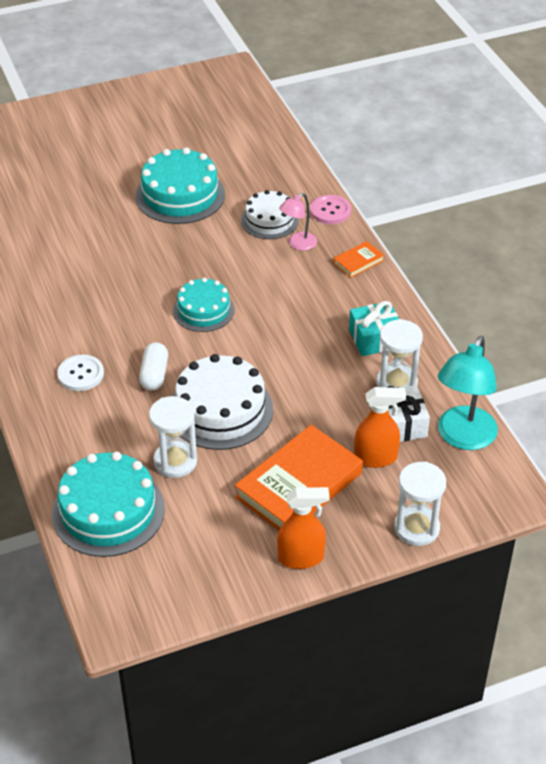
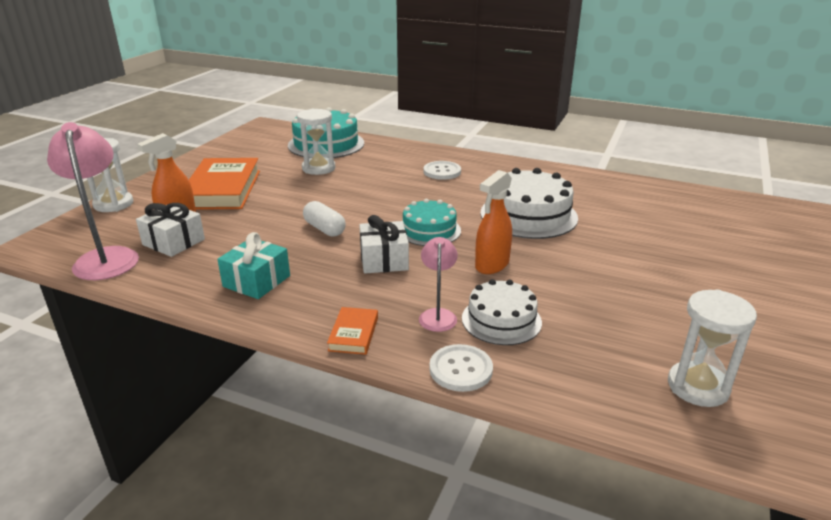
camera: 135 degrees right, 15 degrees down
(154, 374) = (398, 189): white capsule -> white capsule (324, 229)
(180, 195) = (616, 292): turquoise cake -> none
(220, 410) = (326, 194): white cake -> white cake (528, 215)
(272, 303) = (384, 260): none -> white gift
(301, 558) = (187, 169): orange spray bottle -> orange spray bottle (492, 265)
(330, 211) = (460, 369): pink button -> white button
(396, 383) = (201, 262): white hourglass -> white hourglass (697, 387)
(463, 438) = (107, 257): turquoise lamp -> pink lamp

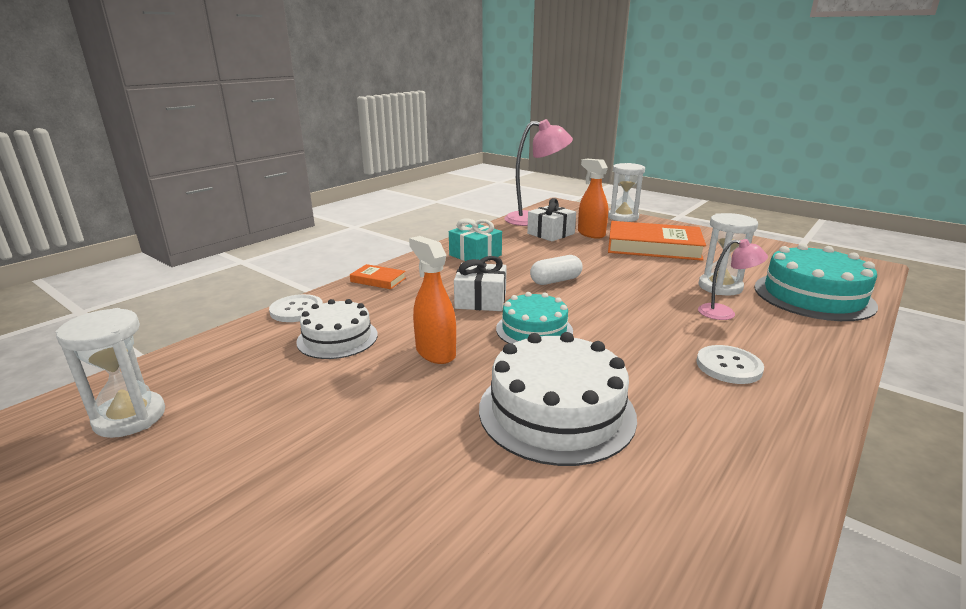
camera: 105 degrees right, 5 degrees down
(438, 315) = (372, 311): pink lamp -> pink lamp (724, 313)

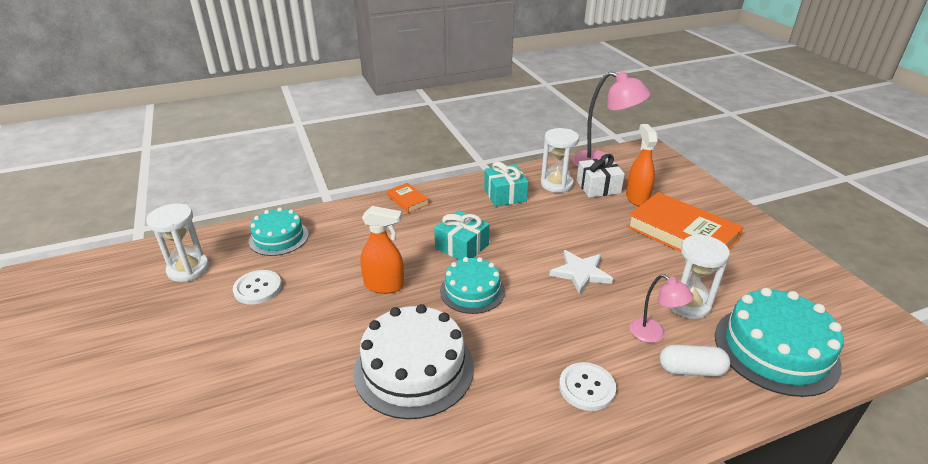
camera: 30 degrees right, 10 degrees up
(246, 348) = (279, 237): none -> turquoise cake
(297, 310) = (332, 213): white button -> white button (258, 288)
(337, 338) = (336, 248): white cake -> none
(435, 352) = (384, 285): orange spray bottle -> orange spray bottle turned 105 degrees clockwise
(481, 300) = (462, 246): white gift -> turquoise gift
(555, 281) = (542, 246): white capsule -> white capsule (691, 370)
(613, 290) = (580, 273): none -> white star
(623, 217) = (696, 184): white hourglass -> white hourglass (556, 184)

